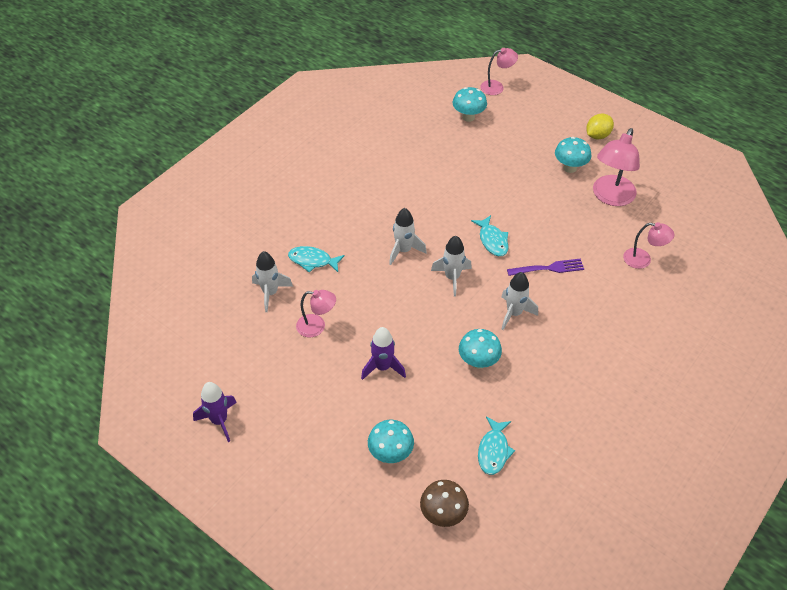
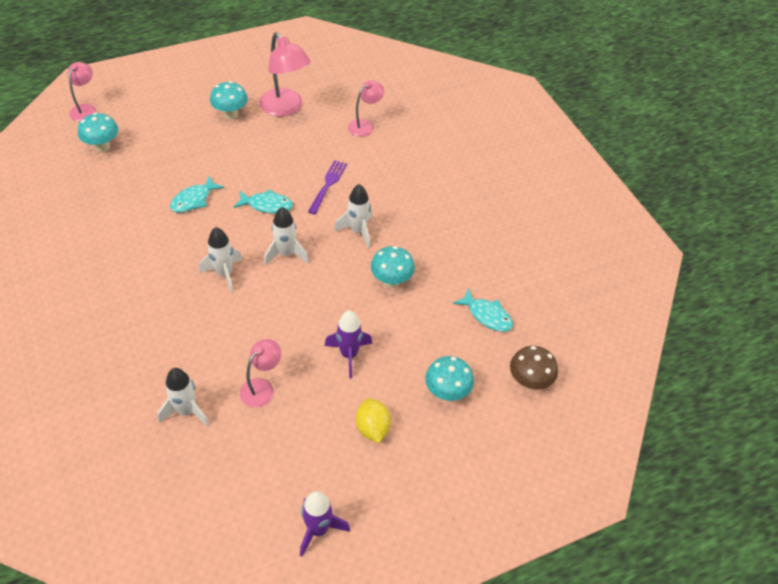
camera: 65 degrees left, 0 degrees up
(312, 261) = (174, 354): turquoise fish -> turquoise fish (194, 200)
(597, 135) = (211, 79): yellow lemon -> yellow lemon (372, 428)

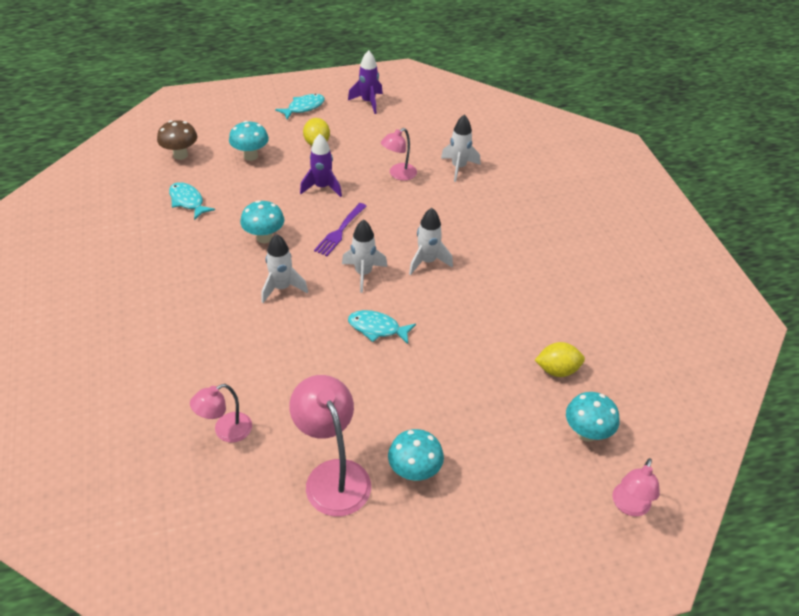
camera: 170 degrees left, 5 degrees down
(115, 187) = (557, 370): none -> yellow lemon
(194, 200) = (461, 344): turquoise fish -> turquoise fish (303, 107)
(328, 185) = (300, 346): purple fork -> purple fork (340, 231)

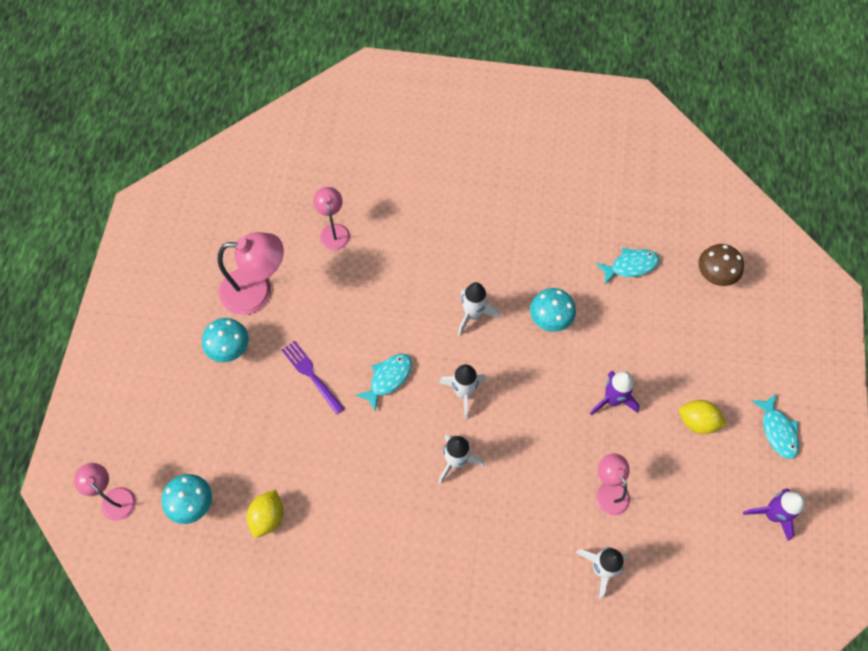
camera: 115 degrees right, 20 degrees up
(250, 156) = (692, 344): turquoise mushroom -> none
(340, 231) = (534, 393): purple fork -> purple fork (311, 374)

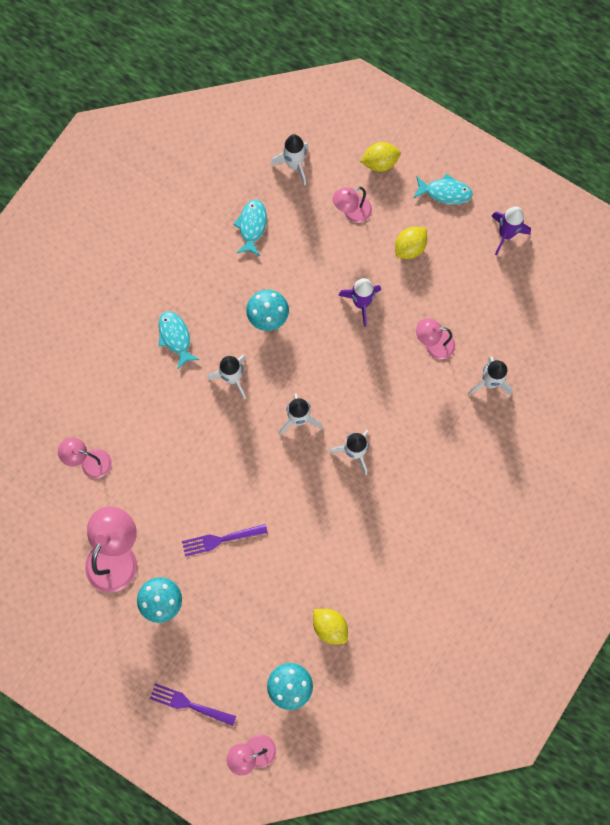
camera: 65 degrees left, 10 degrees up
(141, 417) = (189, 704): none -> purple fork
(388, 378) = (256, 475): turquoise fish -> turquoise fish (175, 337)
(699, 349) = (351, 212): none -> pink lamp
(714, 276) = (294, 165): brown mushroom -> white rocket
(767, 353) = (379, 163): none -> yellow lemon

